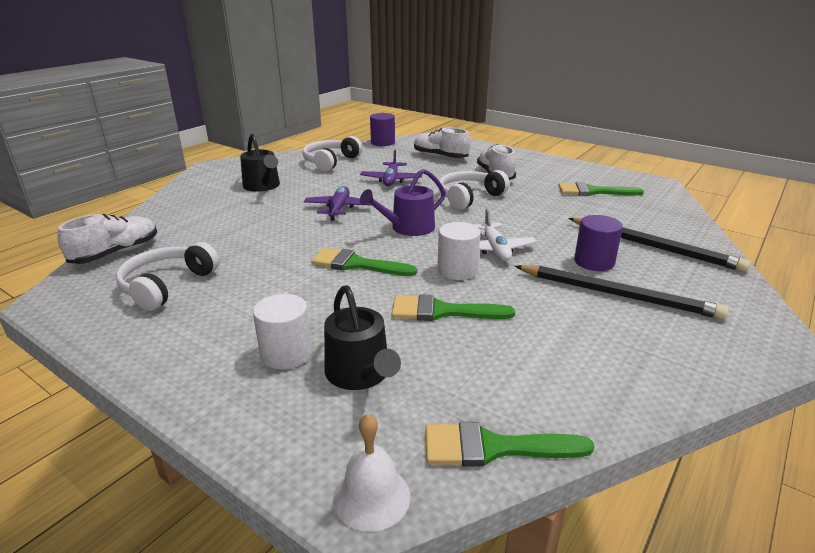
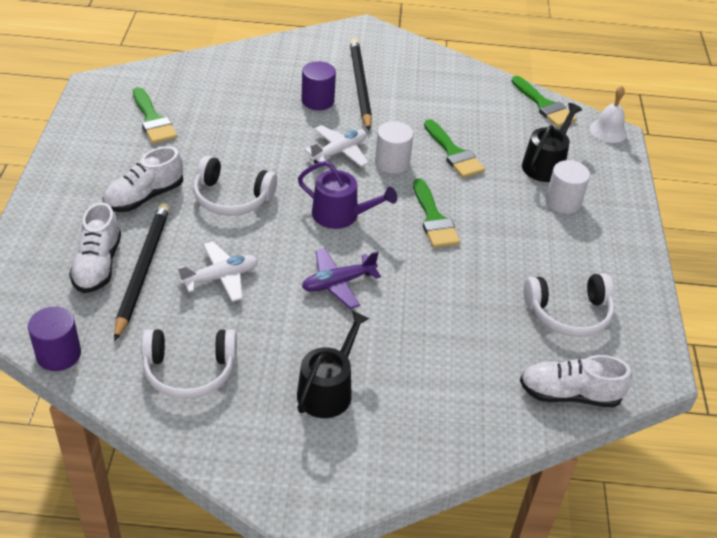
camera: 125 degrees left, 15 degrees up
(391, 180) = (221, 277): purple plane -> white plane
(654, 247) = (265, 76): black pencil -> black pencil (142, 270)

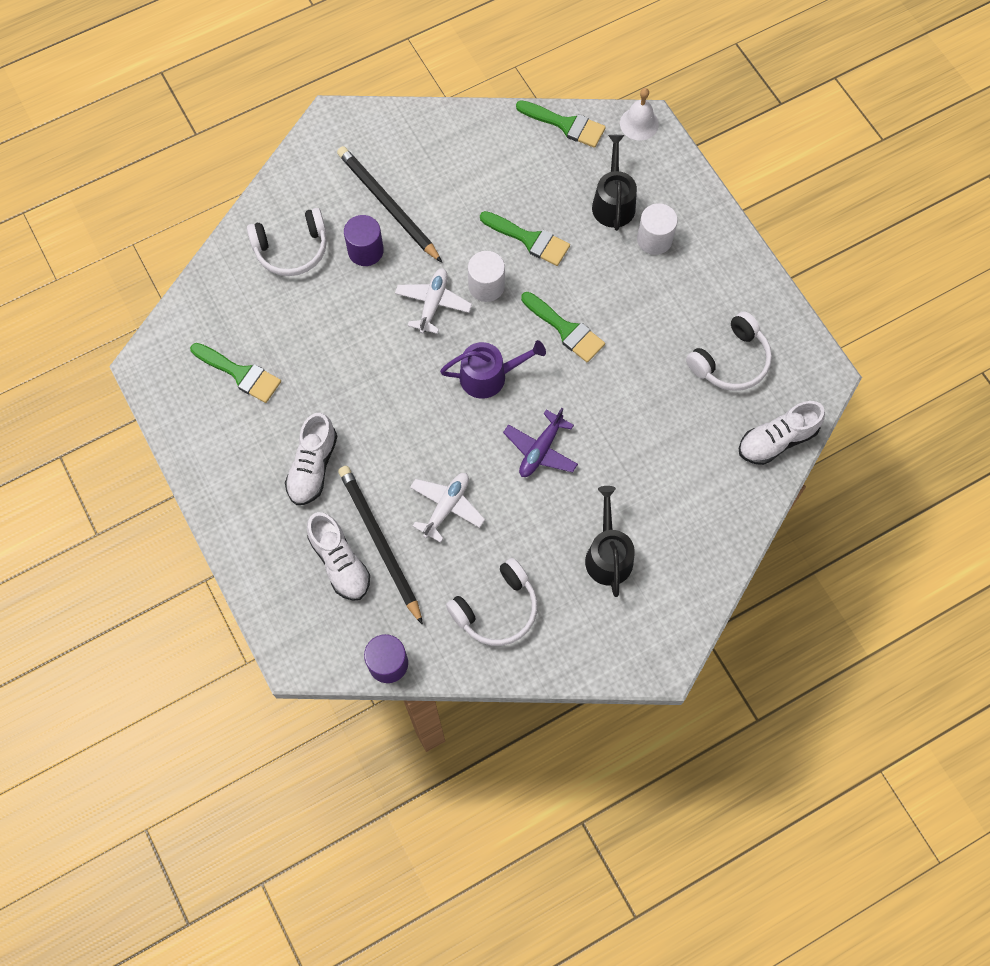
camera: 30 degrees left, 25 degrees up
(231, 198) = (386, 418): white headphones -> white headphones (292, 249)

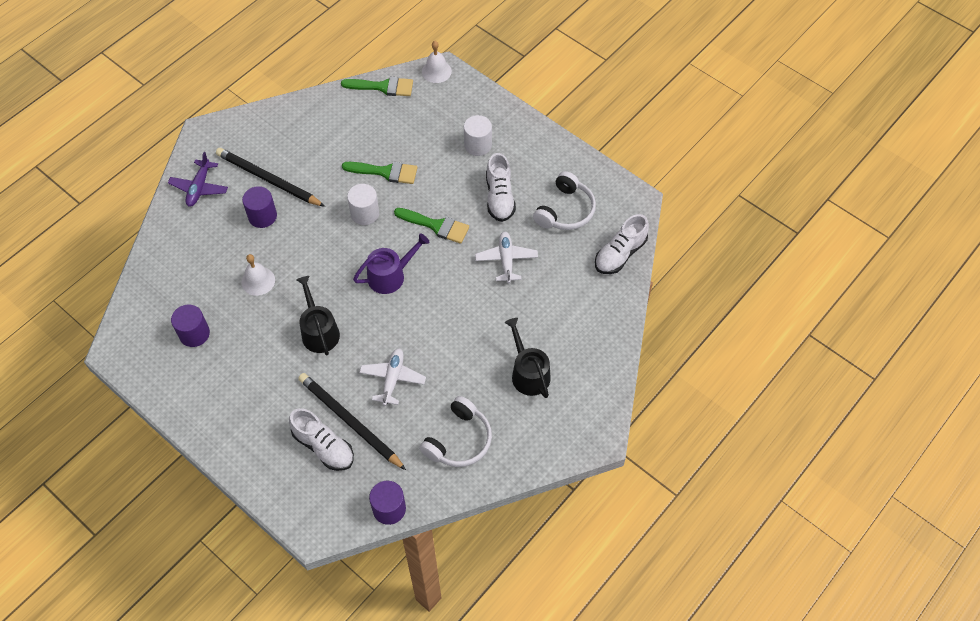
camera: 20 degrees left, 10 degrees down
(240, 374) = (194, 334): green brush -> purple cylinder
(292, 249) = (204, 232): white headphones -> none
(313, 467) = (277, 383): white shoe -> white shoe (499, 197)
(333, 332) = (258, 281): none -> white bell
(433, 304) = (328, 238): white plane -> white plane (506, 260)
(540, 450) = (449, 315): purple plane -> purple plane (199, 188)
(613, 202) = (438, 129): black watering can -> black watering can (319, 331)

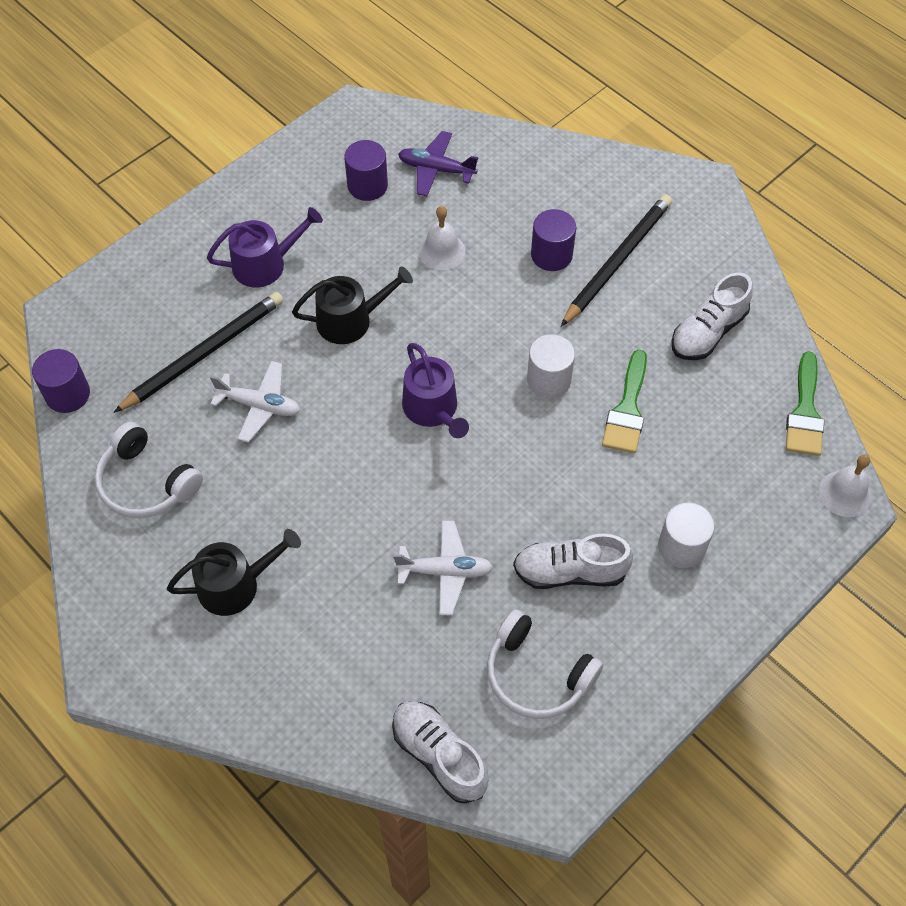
camera: 95 degrees right, 0 degrees up
(199, 188) = (605, 183): purple plane -> purple plane (436, 169)
(268, 393) = (265, 264): none -> purple watering can
(323, 446) = (174, 324): white shoe -> white shoe (708, 332)
(436, 226) = (519, 475): green brush -> none

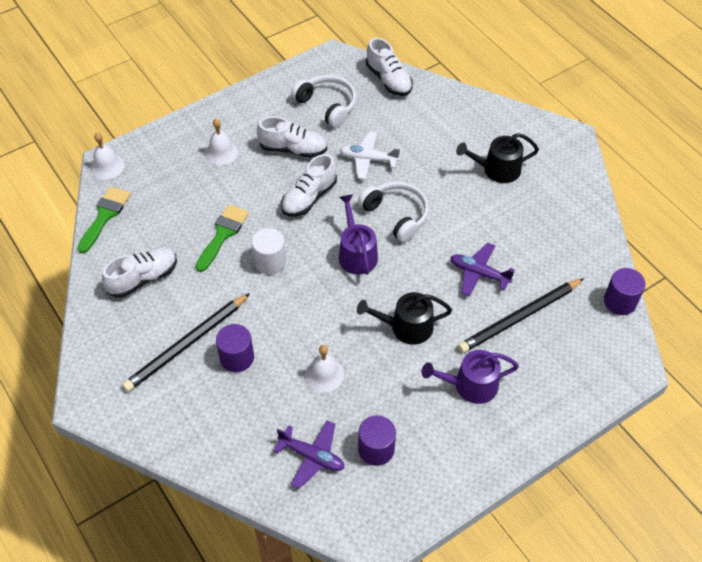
camera: 170 degrees left, 5 degrees down
(146, 483) = (557, 234): white headphones -> white headphones (396, 215)
(259, 405) = (479, 273): white plane -> purple plane
(521, 487) = (309, 197): none -> white shoe
(681, 547) = (221, 152): white cylinder -> white bell

